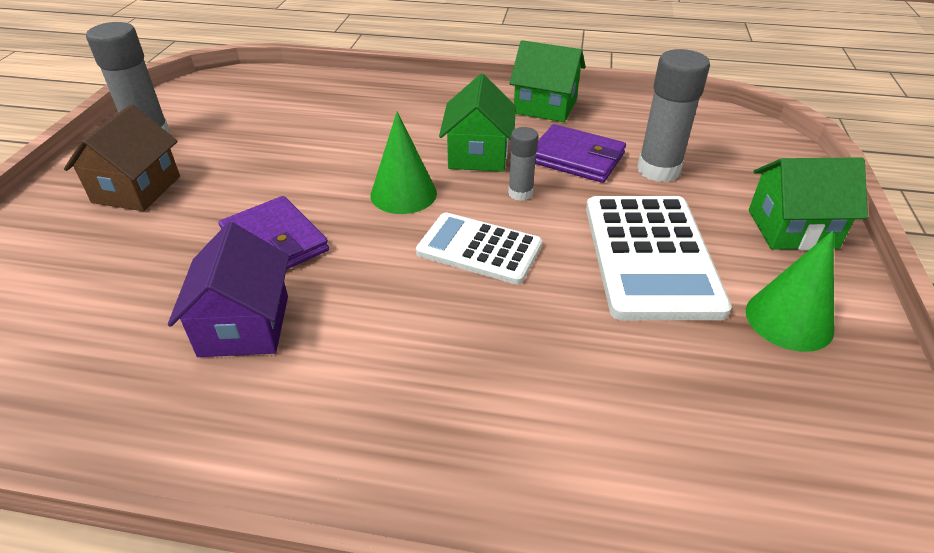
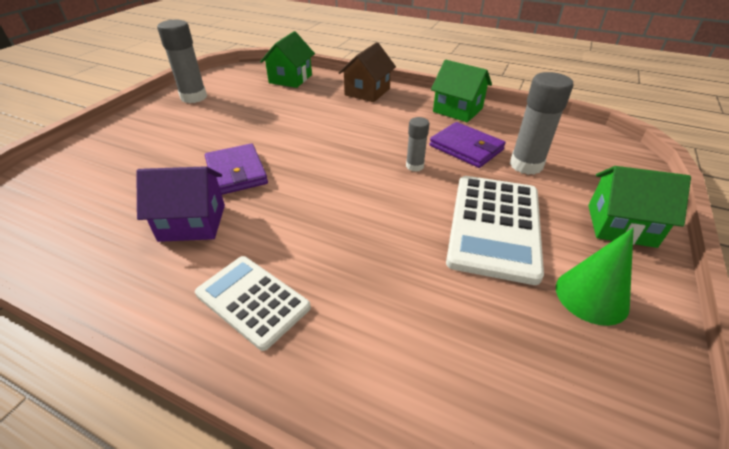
camera: 15 degrees right, 0 degrees up
(137, 189) = (171, 127): brown house -> brown house (367, 92)
(244, 325) = (192, 222): purple house -> purple house turned 75 degrees clockwise
(403, 194) = (333, 154): green cone -> none
(478, 154) = (396, 136): green house -> green house (290, 79)
(479, 249) = (369, 199): white calculator -> white calculator (252, 300)

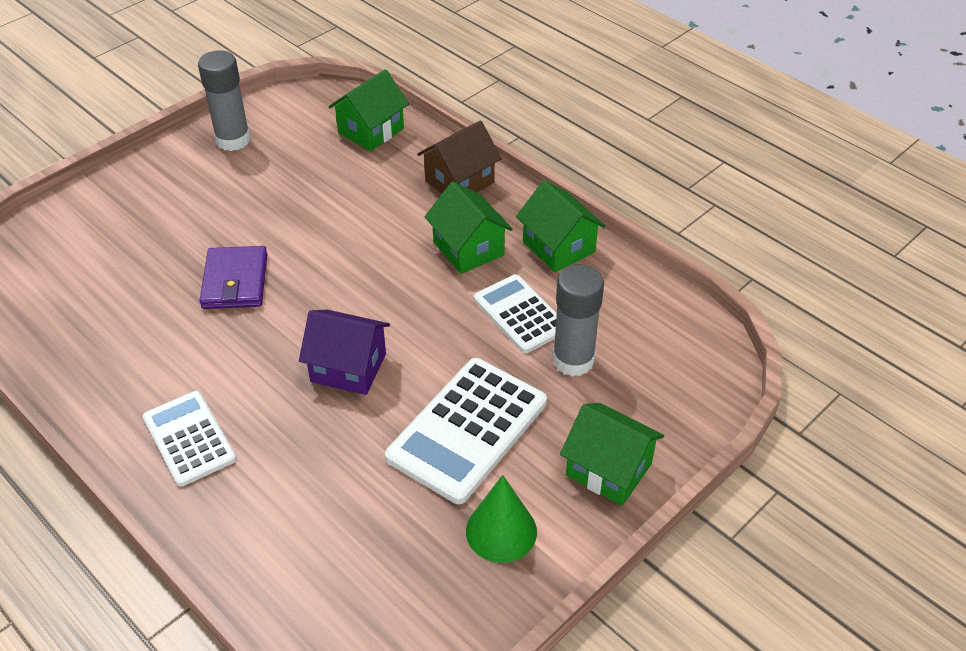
camera: 20 degrees right, 5 degrees up
(192, 222) = (167, 337): purple house -> purple house (348, 368)
(400, 121) = (468, 249): none -> green house
(414, 166) = (437, 325): grey glue stick -> none
(466, 148) = (520, 314): purple wallet -> white calculator

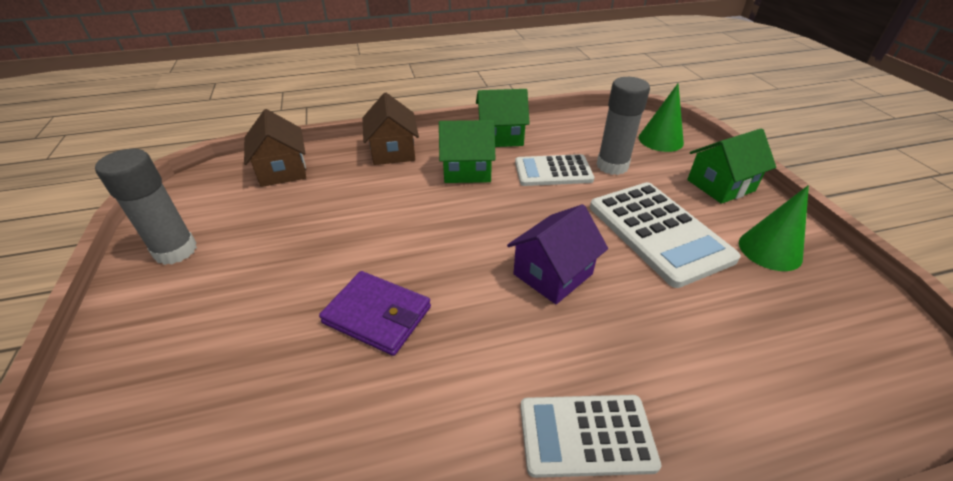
camera: 60 degrees left, 5 degrees down
(371, 131) = (282, 170): green house -> brown house
(678, 391) = (660, 140): none -> green cone

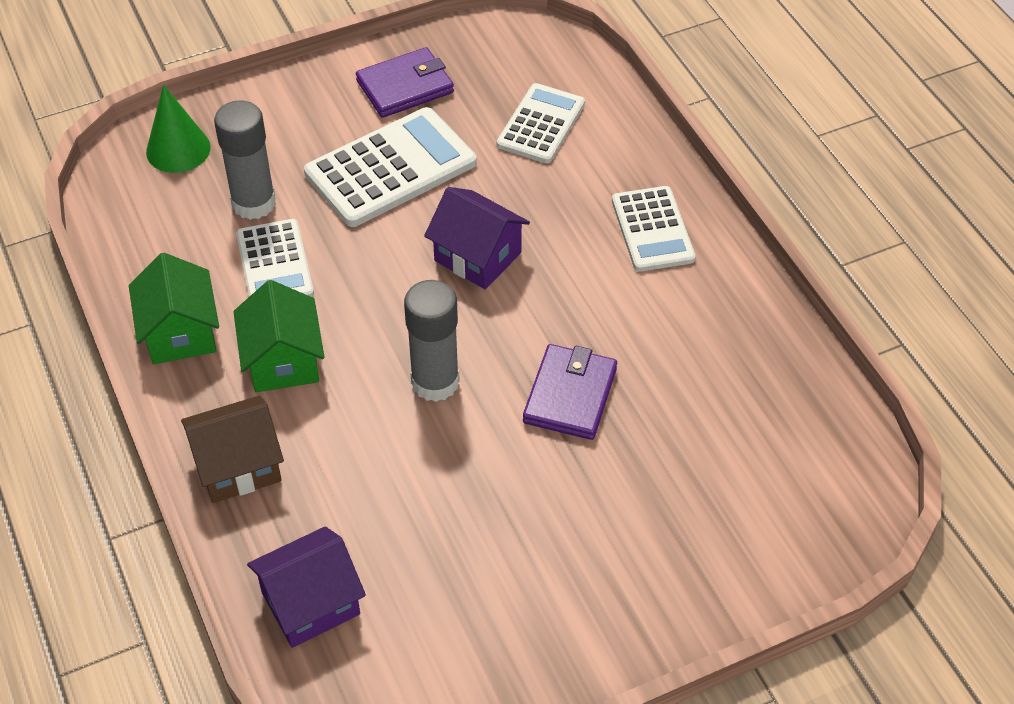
camera: 100 degrees left, 10 degrees up
(175, 251) = (518, 649): grey glue stick -> grey glue stick (435, 382)
(282, 170) = (310, 603): brown house -> purple house
(720, 185) = (288, 105): green house -> none
(749, 349) = (541, 124): none -> white calculator
(770, 250) = (405, 87): green cone -> purple wallet

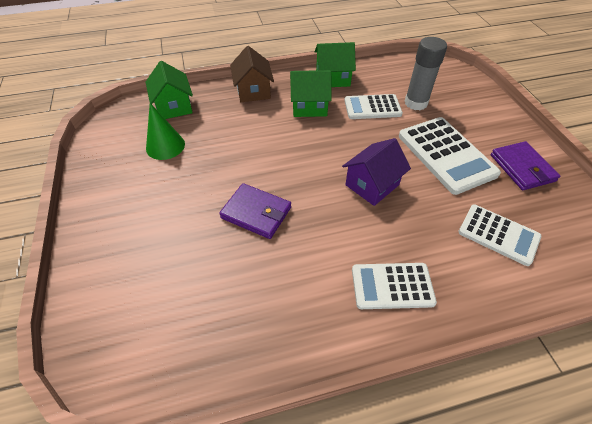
camera: 100 degrees right, 0 degrees up
(178, 149) = (453, 81): green cone -> green cone (165, 146)
(310, 603) = (174, 106): purple house -> green house
(435, 382) = (282, 157): grey glue stick -> none

